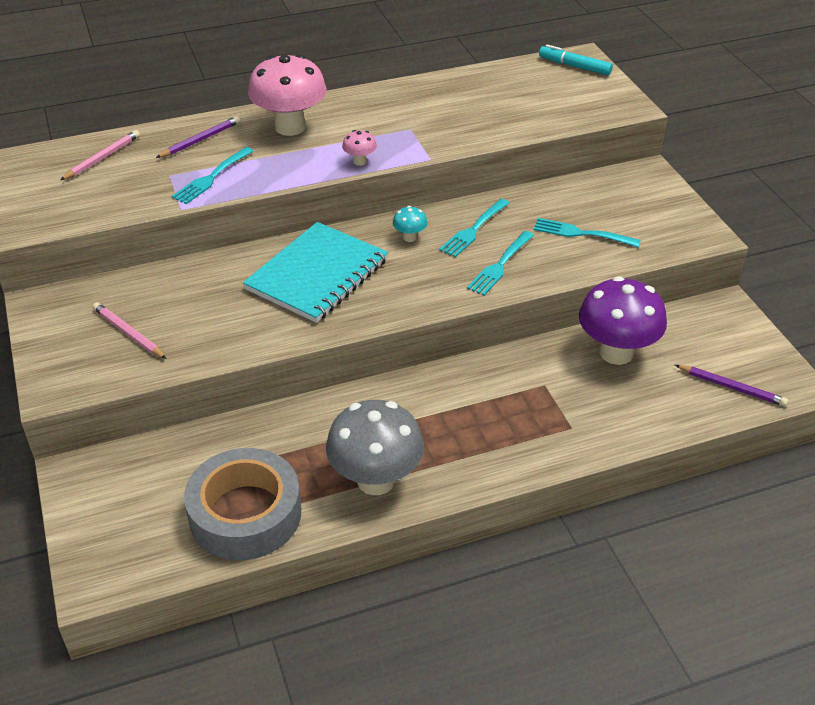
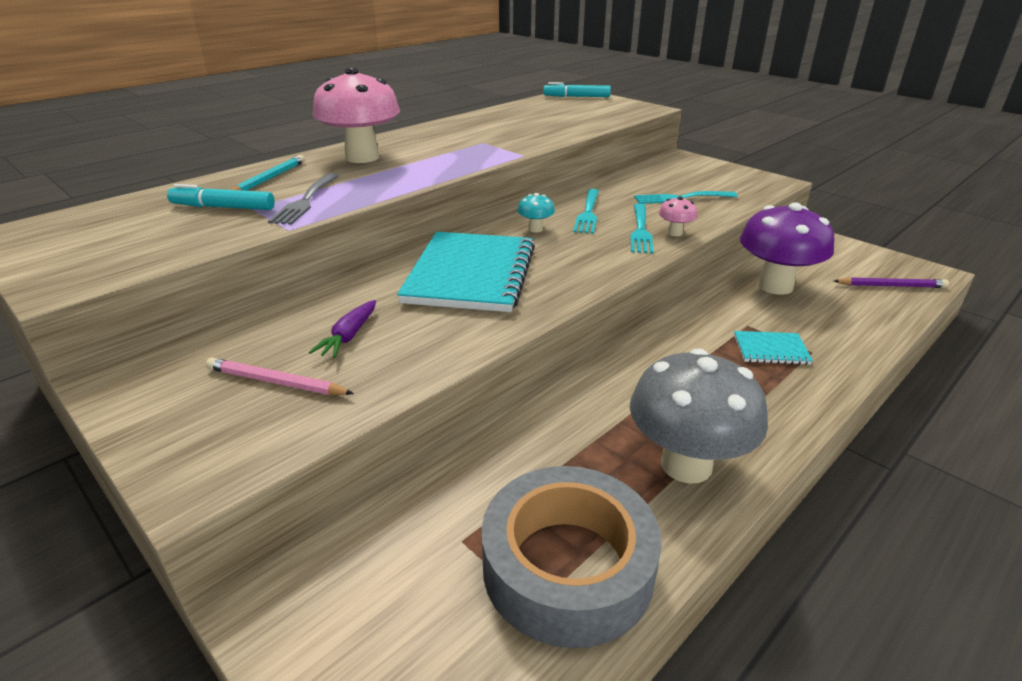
camera: 25 degrees left, 10 degrees down
(103, 158) = (152, 209): pink pencil -> none
(150, 170) = (223, 207): none -> turquoise marker
(193, 309) = (349, 336): none -> purple carrot
(201, 140) = (269, 179): purple pencil -> turquoise pencil
(211, 177) = (305, 201): turquoise fork -> grey fork
(360, 161) = (458, 166): pink mushroom -> pink mushroom (675, 233)
(538, 414) = (771, 350): none -> turquoise notebook

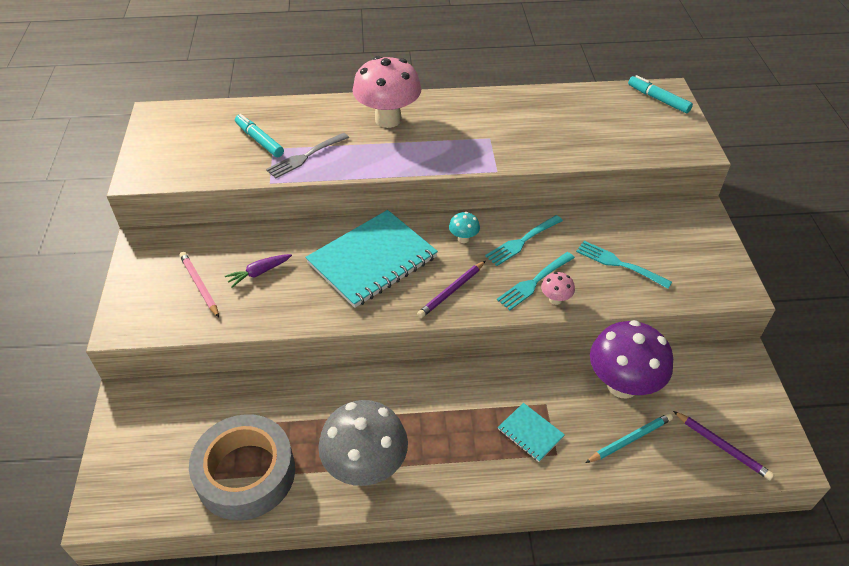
camera: 40 degrees right, 15 degrees up
(269, 179) = (310, 119): turquoise pencil -> turquoise pencil (630, 439)
(583, 263) = (451, 291): none -> purple pencil

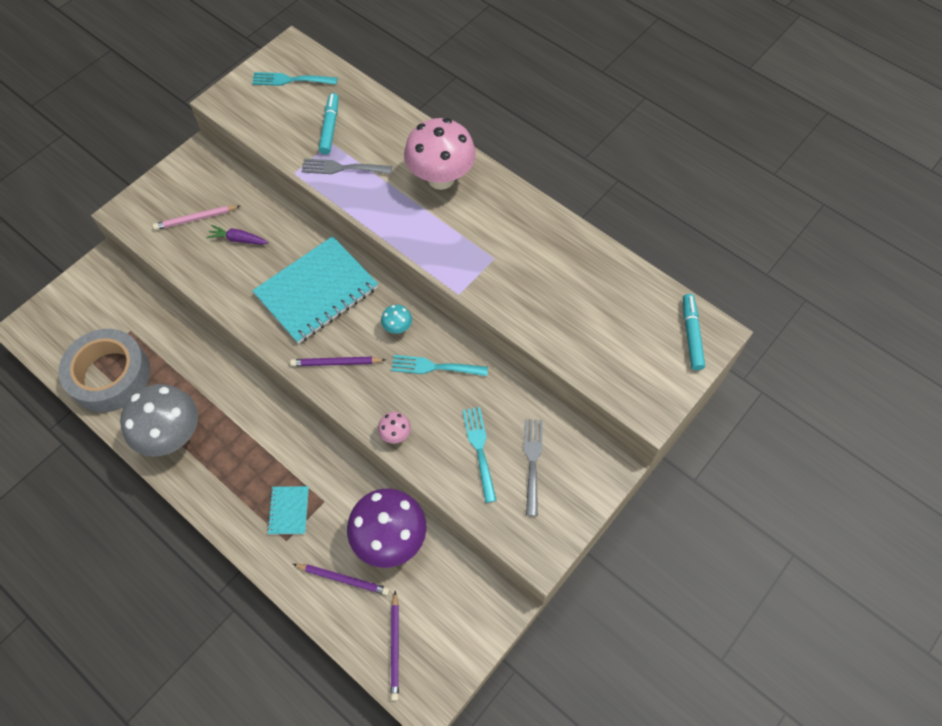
camera: 45 degrees right, 15 degrees up
(199, 285) = (195, 218): pink pencil -> pink pencil turned 120 degrees counterclockwise
(372, 260) = (316, 291): turquoise notebook -> turquoise notebook turned 45 degrees counterclockwise
(534, 282) = (399, 407): turquoise fork -> turquoise fork (291, 80)
(630, 439) = (343, 579): turquoise pencil -> purple pencil
(658, 245) = (532, 462): none -> grey fork

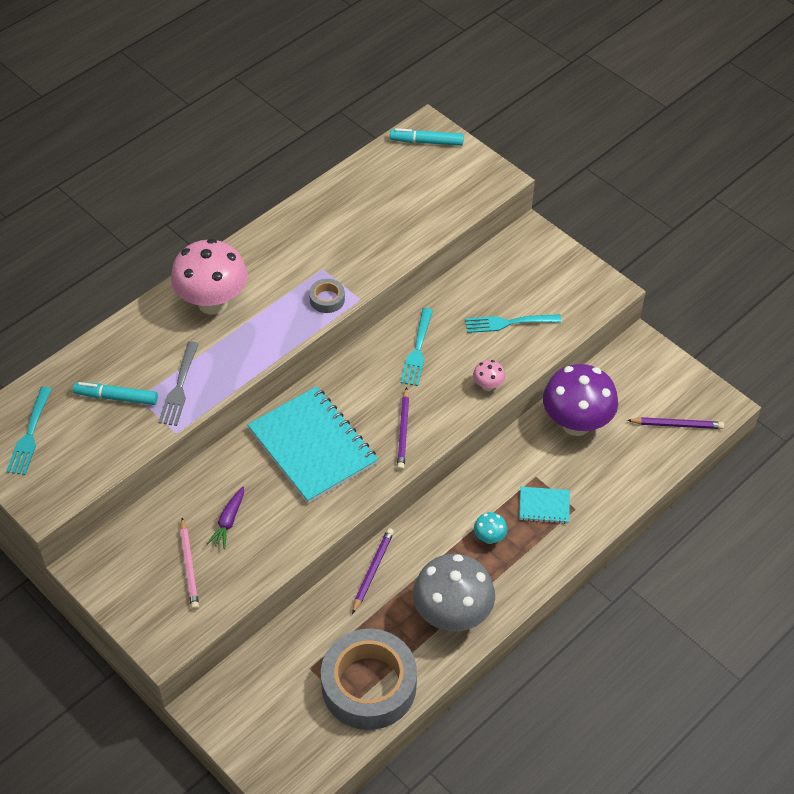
camera: 85 degrees left, 10 degrees down
(343, 579) = (614, 462): purple pencil -> purple pencil (373, 570)
(397, 327) = (368, 378): turquoise mushroom -> turquoise mushroom (489, 538)
(455, 266) = (327, 299): none -> grey tape
(532, 462) = (523, 286): grey fork -> none

